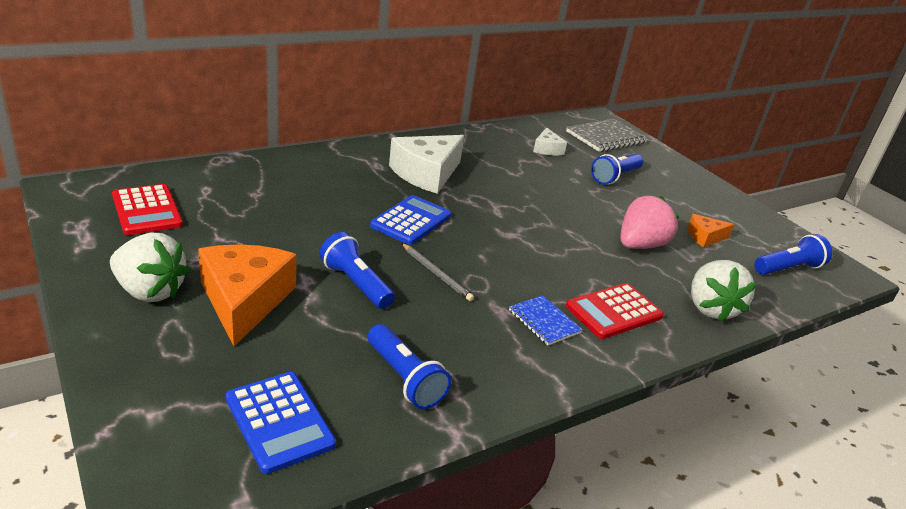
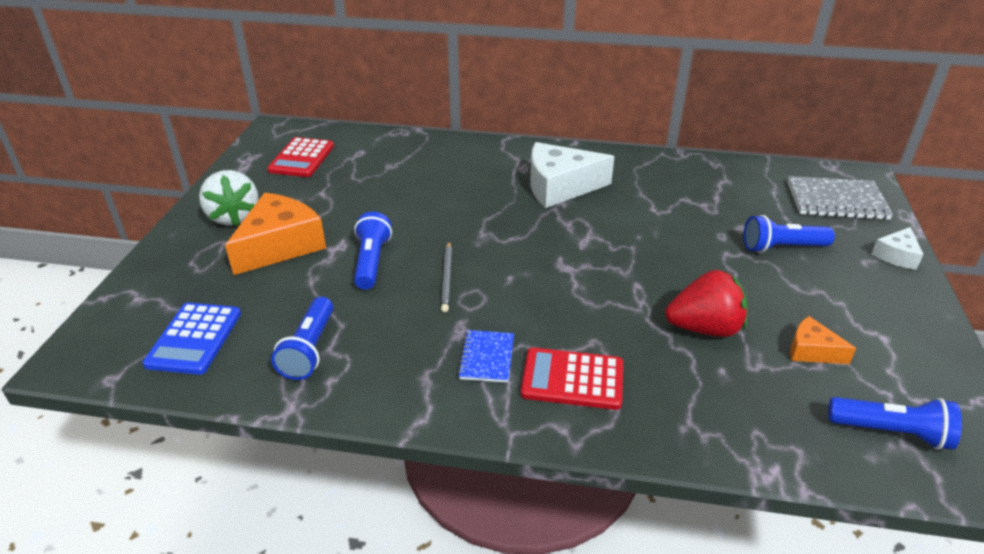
camera: 45 degrees right, 5 degrees up
(411, 221) = (486, 225): blue calculator -> none
(547, 149) = (733, 195): white cheese -> white cheese (896, 255)
(640, 245) = (704, 328): pink strawberry -> red strawberry
(710, 308) = (697, 426): white strawberry -> none

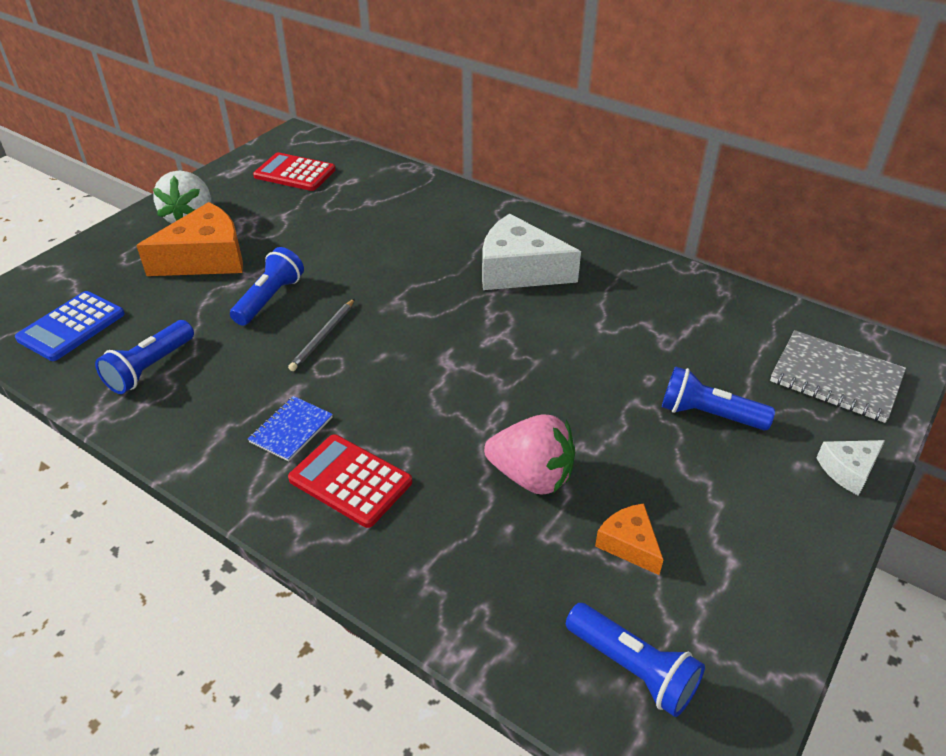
camera: 25 degrees right, 5 degrees up
(302, 158) = (295, 173): red calculator -> red calculator turned 75 degrees clockwise
(704, 328) = (531, 476): red strawberry -> pink strawberry

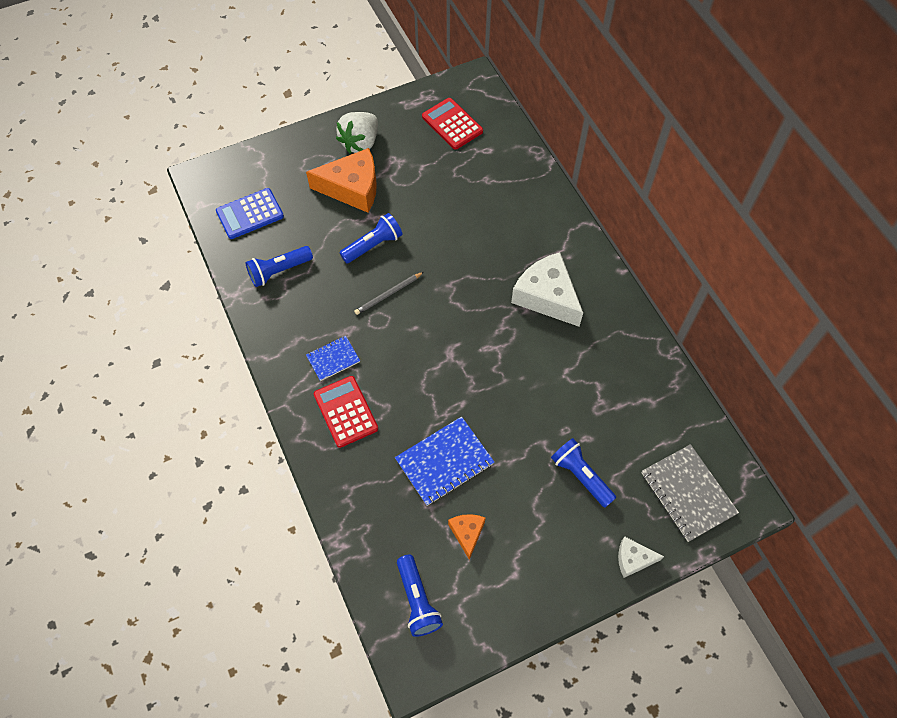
camera: 30 degrees right, 20 degrees up
(531, 476) = (444, 462): pink strawberry -> blue notebook

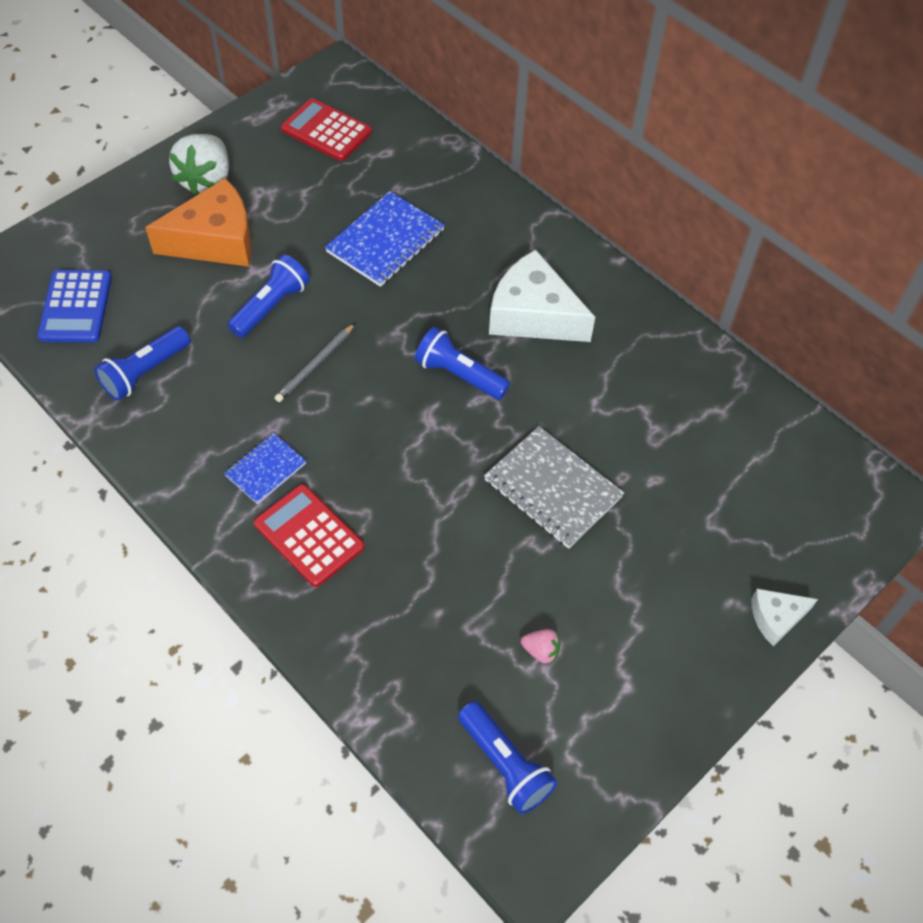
camera: 20 degrees left, 5 degrees down
(250, 214) = (76, 307): blue calculator -> blue calculator turned 45 degrees counterclockwise
(444, 462) = (474, 564): blue notebook -> blue notebook (385, 241)
(467, 533) = (541, 651): orange cheese -> pink strawberry
(581, 476) = (666, 530): blue flashlight -> blue flashlight (459, 375)
(688, 493) = (811, 513): grey notebook -> grey notebook (552, 489)

